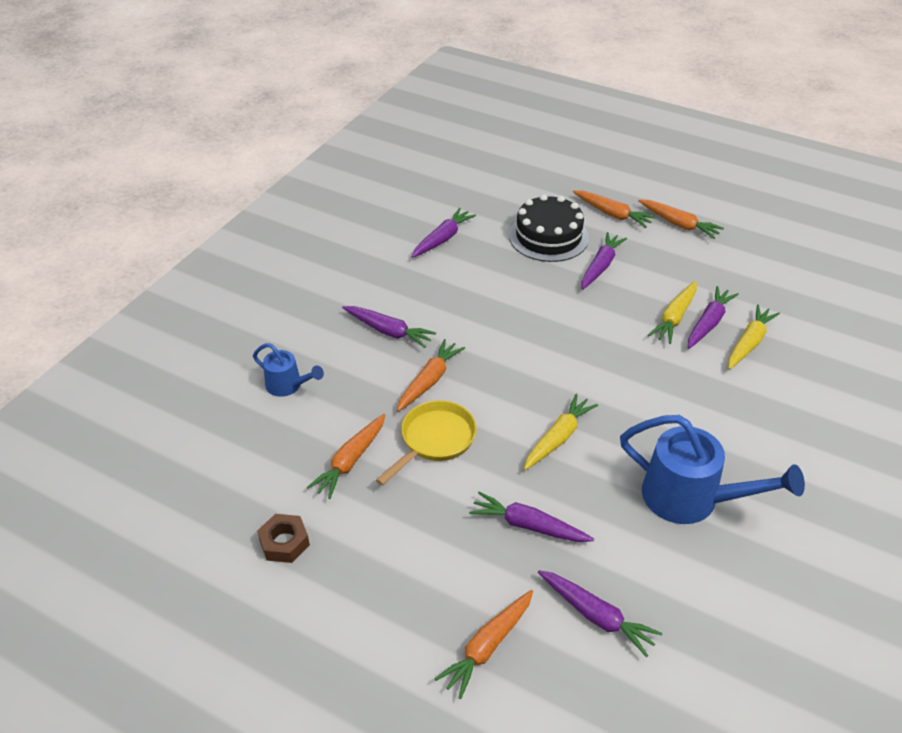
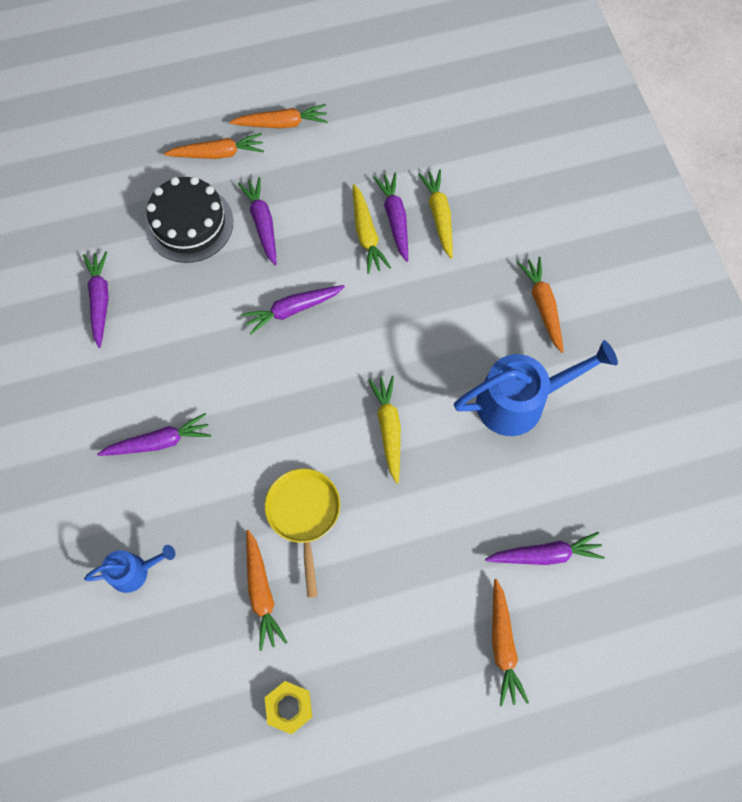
camera: 45 degrees left, 25 degrees up
(284, 543) = (289, 707): brown nut -> yellow nut
(429, 381) = (243, 462): orange carrot -> orange carrot (543, 306)
(528, 525) = (439, 525): purple carrot -> purple carrot (293, 310)

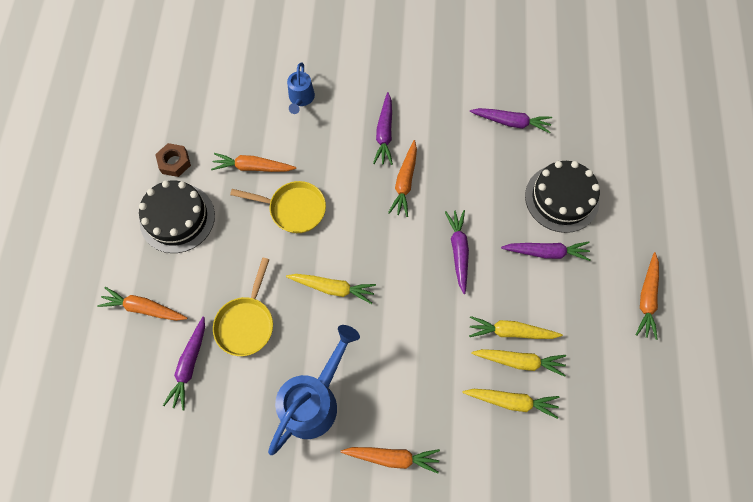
camera: 110 degrees right, 0 degrees up
(218, 154) = (626, 238): orange carrot -> orange carrot (405, 182)
(289, 707) = (174, 162): yellow nut -> brown nut
(369, 662) = (177, 218): none -> black cake
(395, 219) = (519, 361): purple carrot -> yellow carrot
(469, 510) = (246, 323): none -> yellow pan
(521, 401) = (314, 400): blue watering can -> blue watering can turned 150 degrees counterclockwise

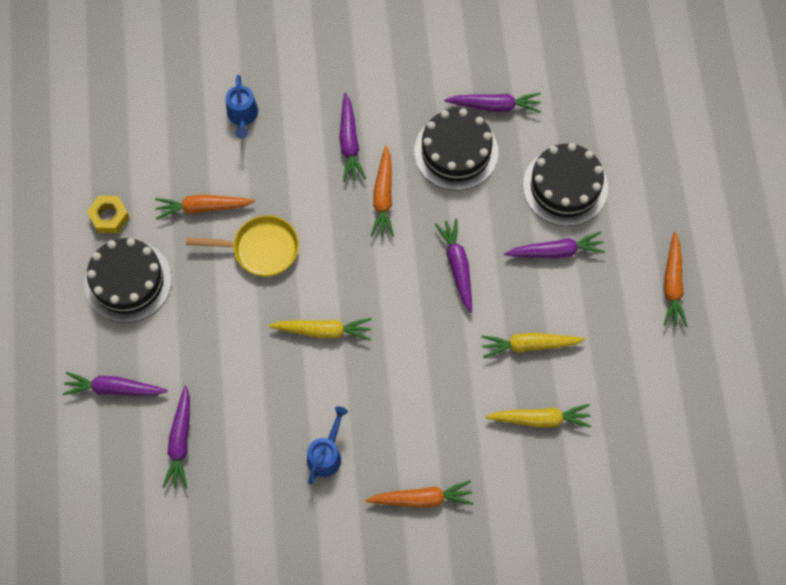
camera: 10 degrees left, 0 degrees up
(144, 308) = (114, 389): orange carrot -> purple carrot
(174, 162) = (109, 217): brown nut -> yellow nut
(246, 323) = (234, 385): yellow pan -> none
(314, 400) = (326, 454): blue watering can -> blue watering can, size x0.54
(472, 154) = (456, 152): none -> black cake
(519, 361) = (542, 375): yellow carrot -> none

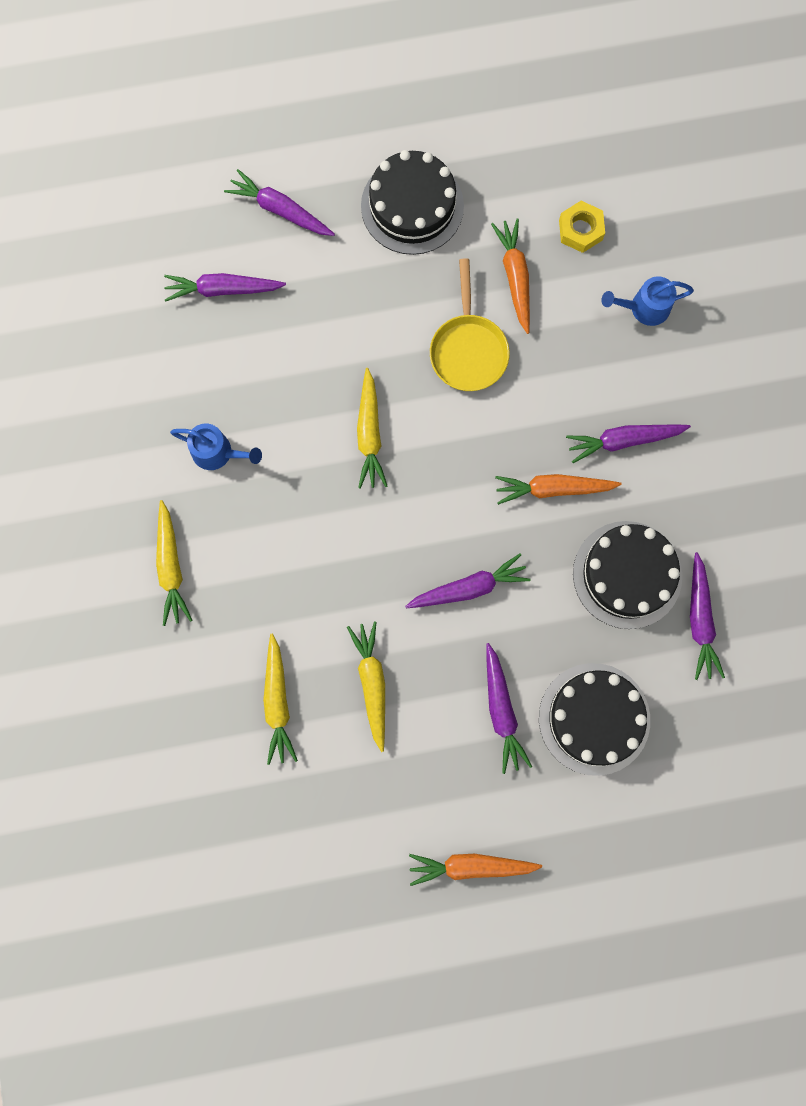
camera: 85 degrees right, 10 degrees up
(109, 217) = (491, 173): yellow nut -> yellow nut (580, 230)
(114, 389) = (280, 210): purple carrot -> purple carrot turned 60 degrees counterclockwise
(422, 499) = (171, 567): orange carrot -> yellow carrot

